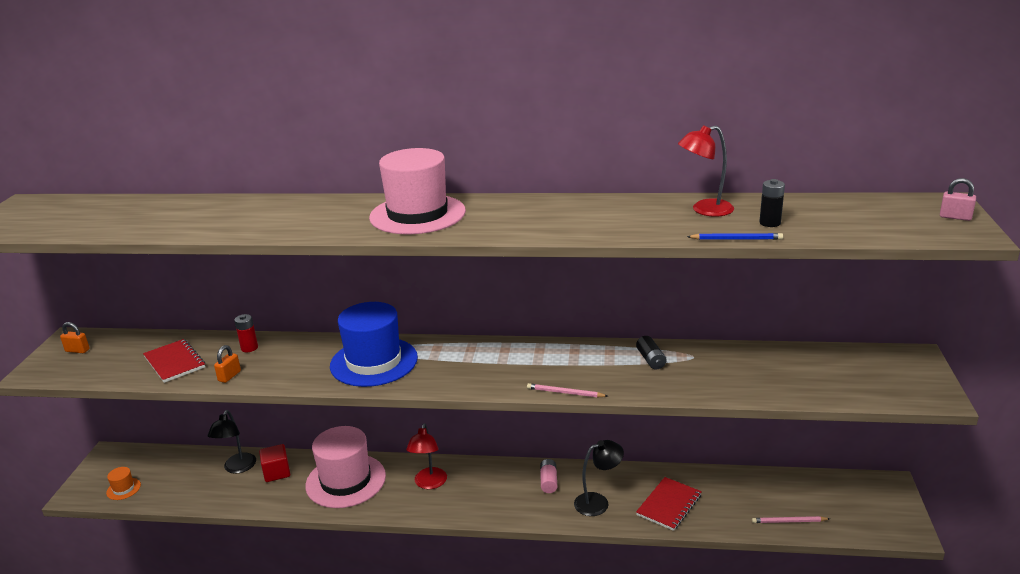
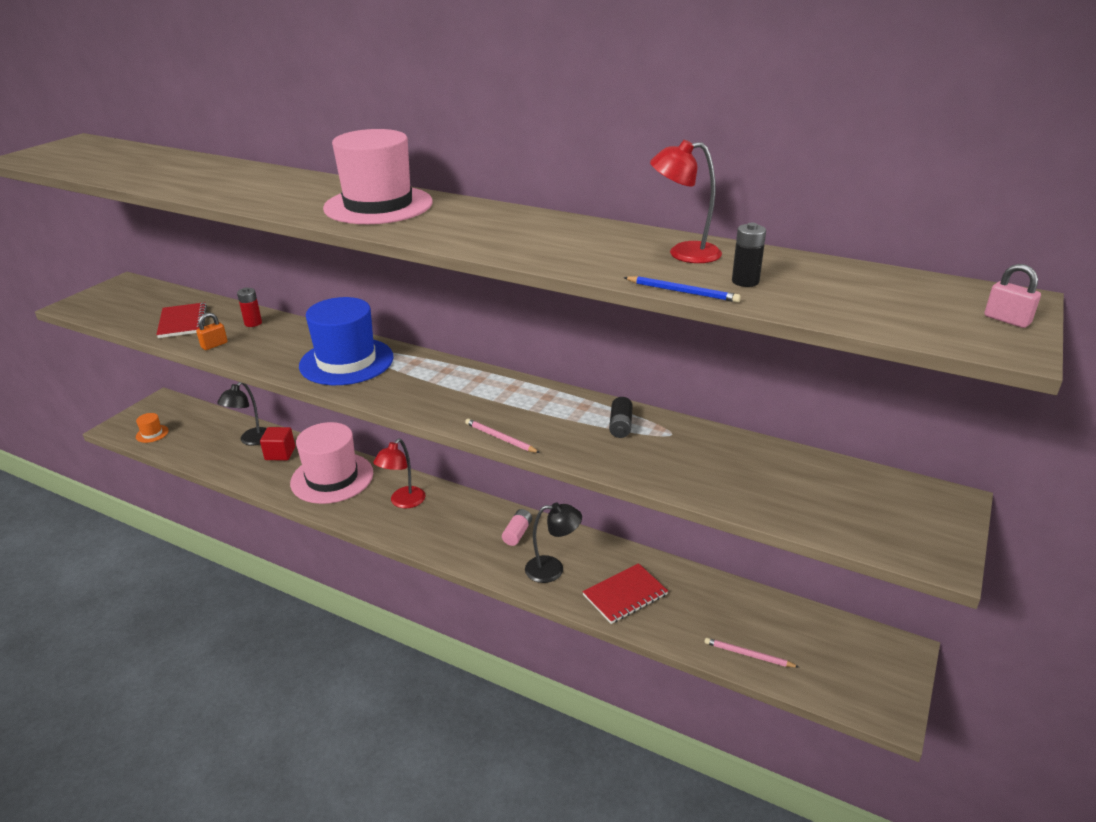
camera: 20 degrees right, 5 degrees up
(77, 350) = (120, 294): orange padlock -> none

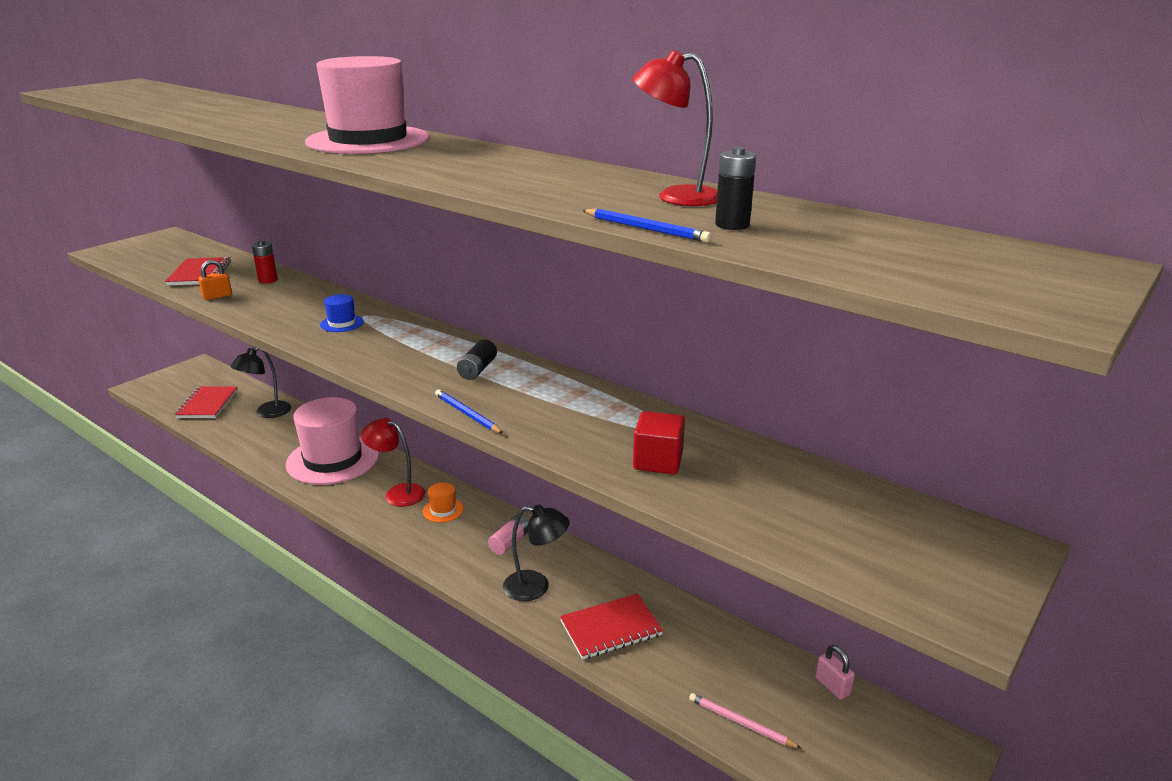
camera: 10 degrees right, 5 degrees down
(152, 434) = (173, 396): orange hat -> orange hat (443, 510)
(190, 438) = (207, 404): none -> red notebook
(280, 453) = (290, 429): red cube -> red cube (658, 461)
(346, 361) = (342, 323): blue hat -> blue hat, size x0.41
(403, 502) = (397, 493): red lamp -> red lamp turned 75 degrees clockwise
(500, 438) = (467, 414): pink pencil -> blue pencil
(620, 426) = (612, 416): black battery -> black battery (477, 370)
(1007, 320) = (1064, 284): pink padlock -> pink padlock (832, 686)

